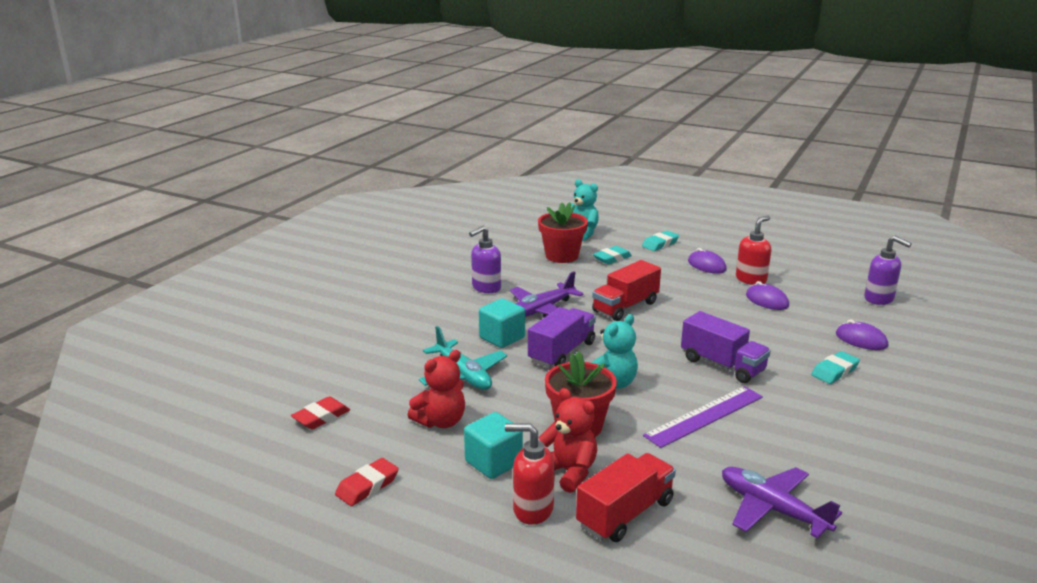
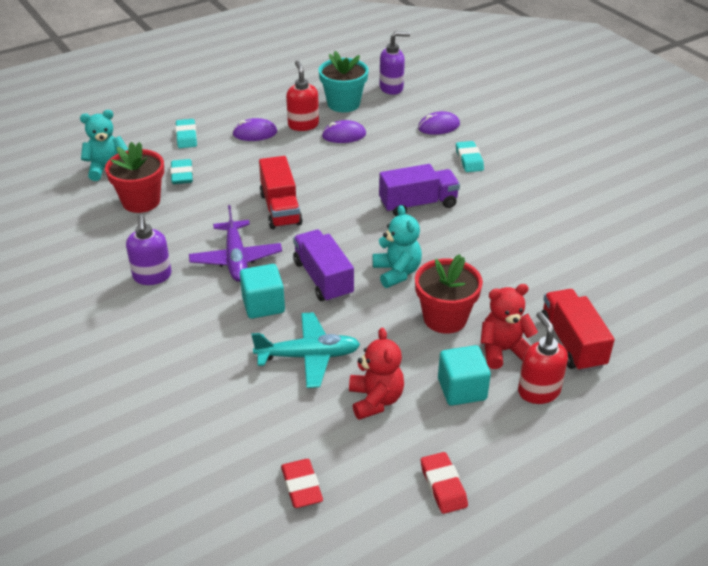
camera: 60 degrees left, 15 degrees up
(532, 509) = (538, 391): red soap dispenser -> red soap dispenser turned 120 degrees clockwise
(704, 416) = (479, 247): purple ruler -> none
(772, 509) = (606, 271): purple plane -> none
(813, 286) = (343, 104): none -> turquoise flower pot

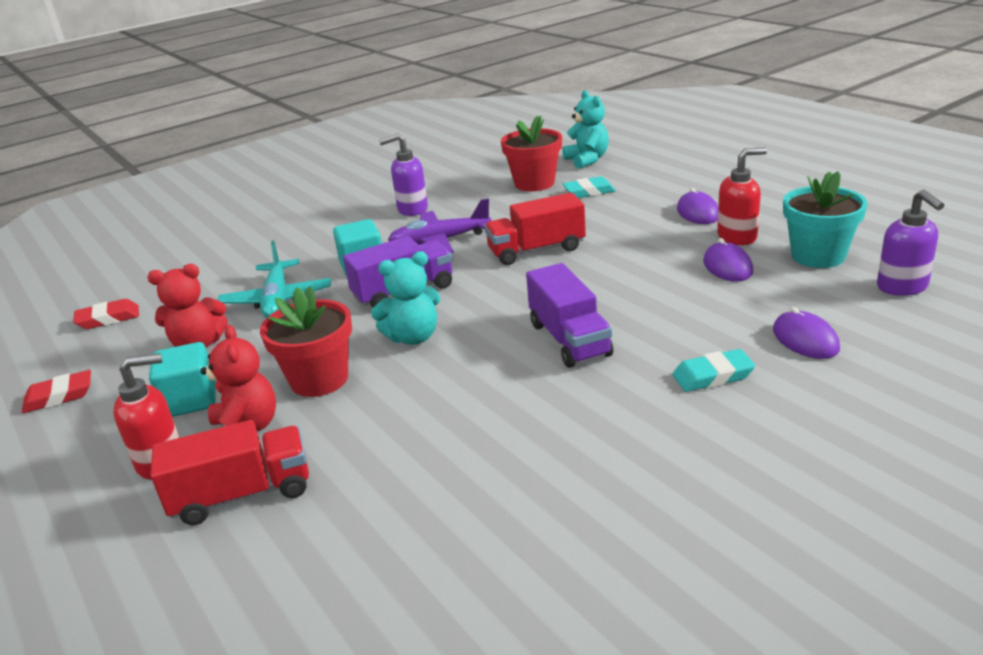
camera: 90 degrees right, 10 degrees down
(186, 136) = (668, 180): turquoise eraser -> none

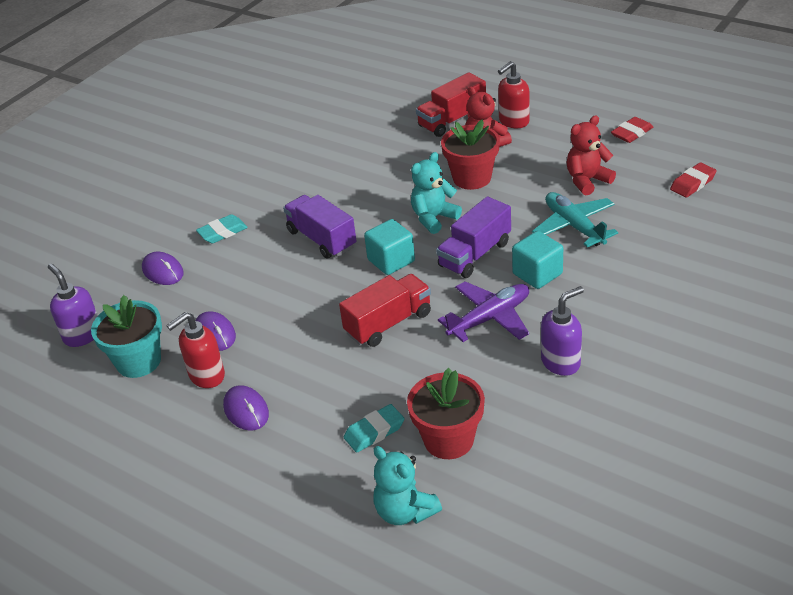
camera: 160 degrees right, 10 degrees up
(190, 400) = (541, 150): turquoise cube -> turquoise cube (391, 261)

